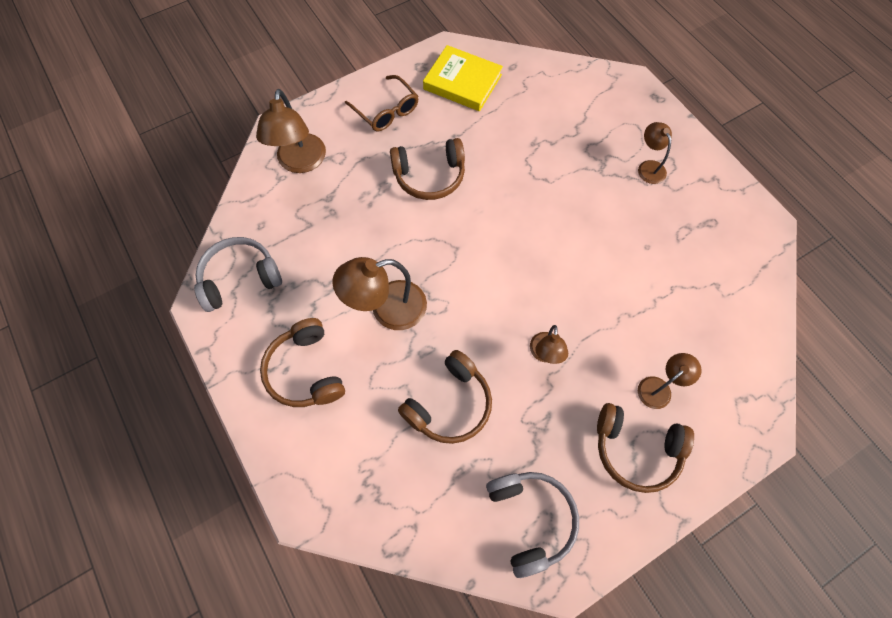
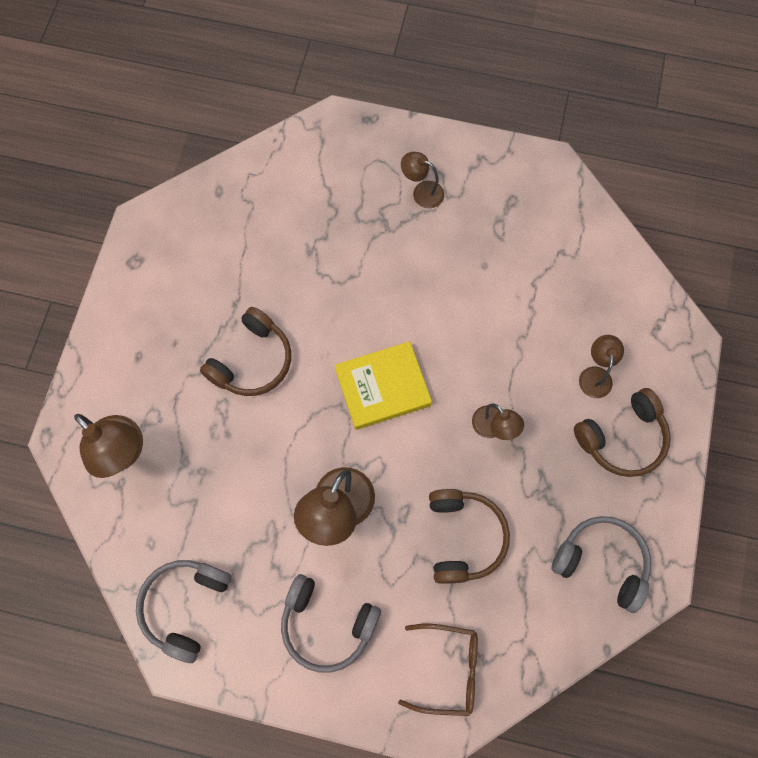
camera: 45 degrees left, 5 degrees up
(306, 371) = (327, 624): brown headphones -> grey headphones
(386, 111) = (148, 333): brown glasses -> brown glasses (448, 669)
(462, 82) = (189, 245): yellow book -> yellow book (382, 387)

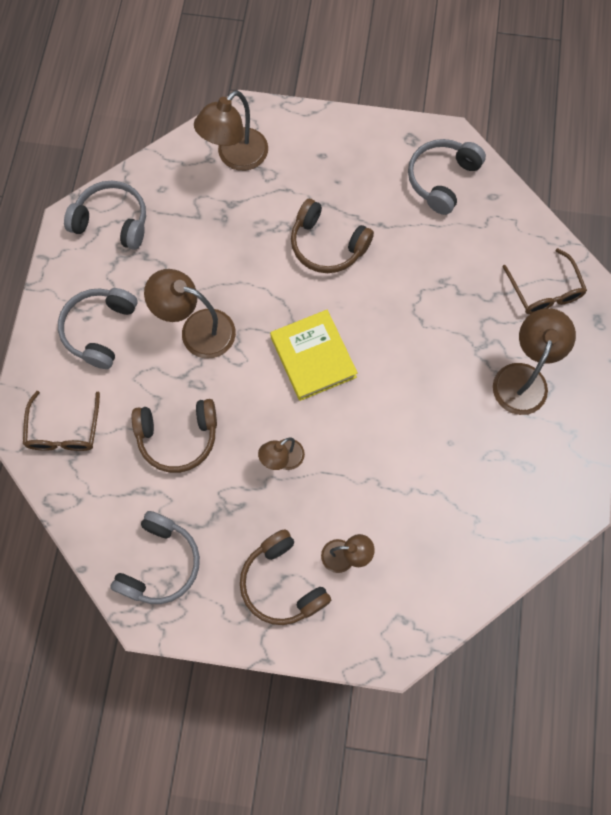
camera: 85 degrees right, 0 degrees up
(190, 237) = (442, 179): none -> grey headphones
(332, 159) = (544, 291): none -> brown glasses
(422, 192) = (523, 377): brown lamp -> brown lamp, size x1.74

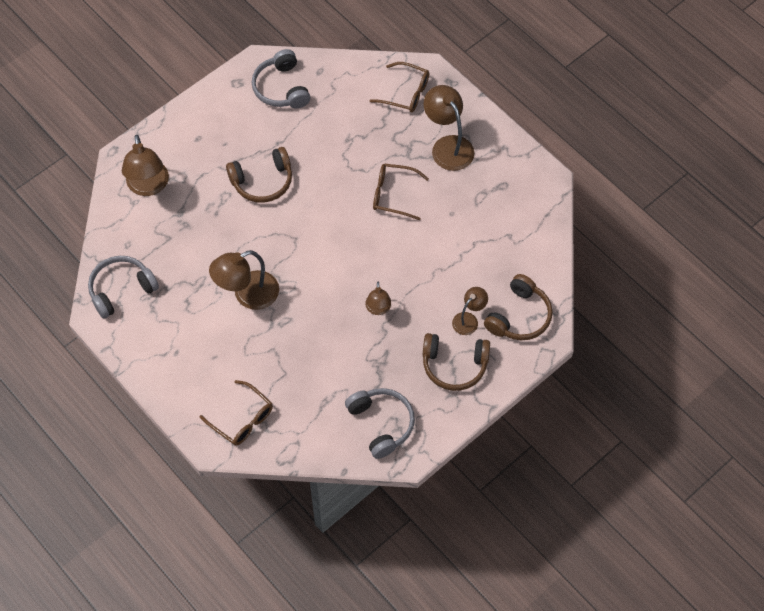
camera: 50 degrees left, 10 degrees down
(100, 330) = (192, 350): grey headphones -> none
(178, 437) = (309, 356): brown headphones -> brown headphones (519, 316)
(313, 357) = (329, 244): yellow book -> none
(421, 371) = (393, 195): none -> brown glasses

